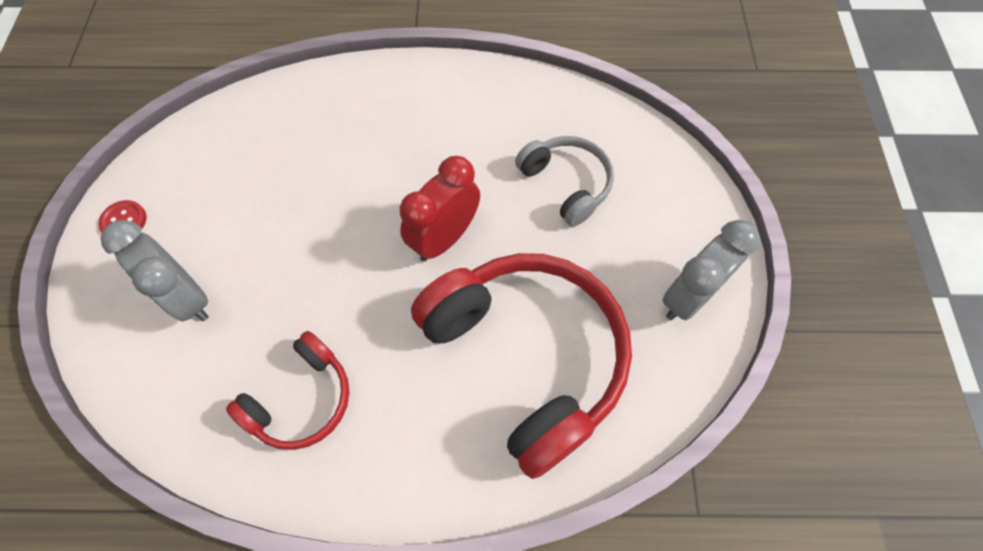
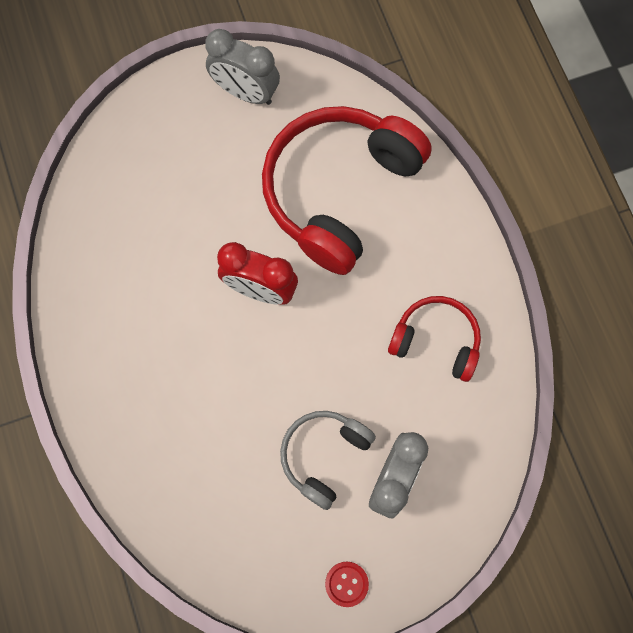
camera: 110 degrees left, 10 degrees up
(566, 184) = (171, 209): grey headphones -> grey headphones (324, 455)

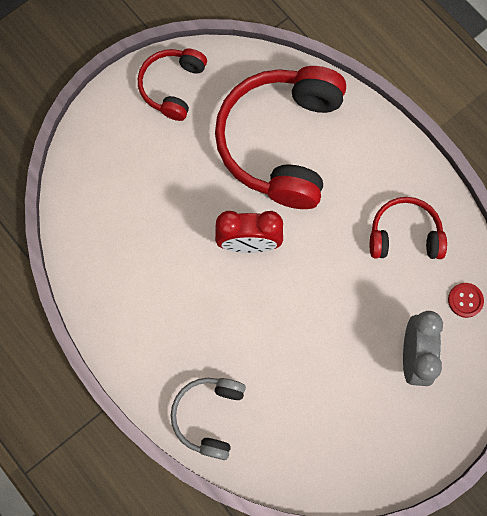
camera: 20 degrees left, 0 degrees up
(245, 93) = (172, 87): grey clock -> red headphones
(324, 455) = (352, 358): grey headphones -> grey headphones (209, 416)
(346, 584) = (409, 451): red button -> red button (465, 300)

